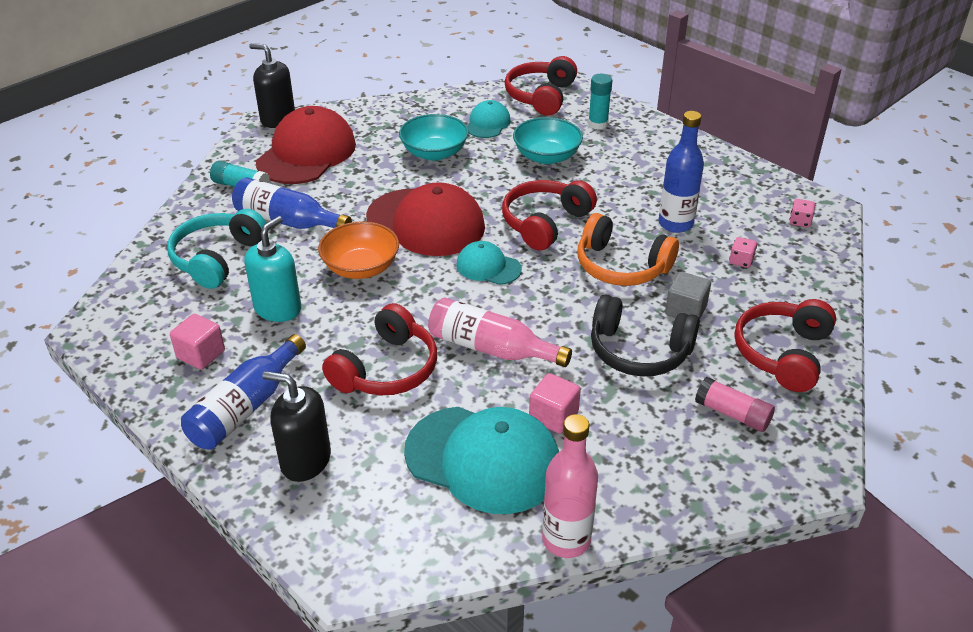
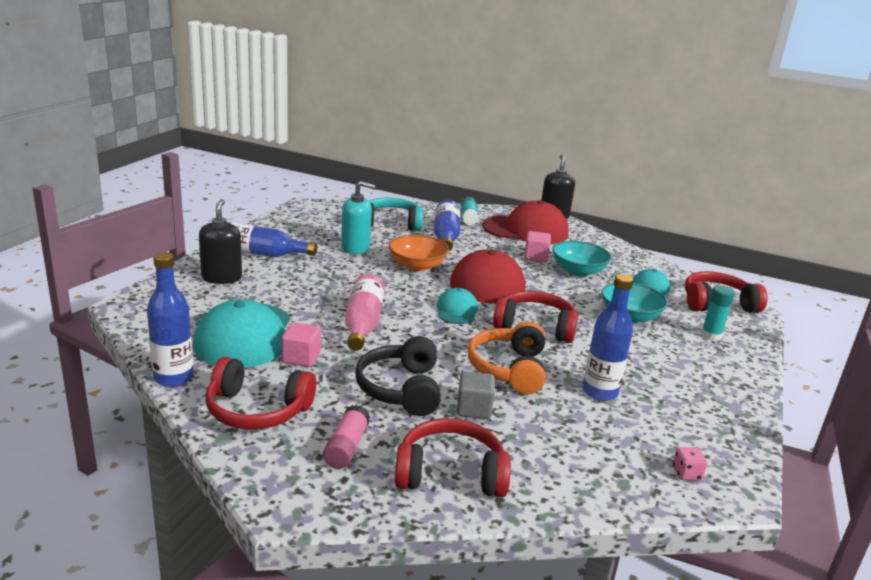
camera: 65 degrees right, 15 degrees down
(201, 354) = (300, 234): pink cube -> pink cube (535, 257)
(386, 369) = (318, 289): red headphones -> red headphones (257, 410)
(566, 540) = (173, 378): pink bottle -> blue bottle
(741, 261) = (577, 436): pink dice -> none

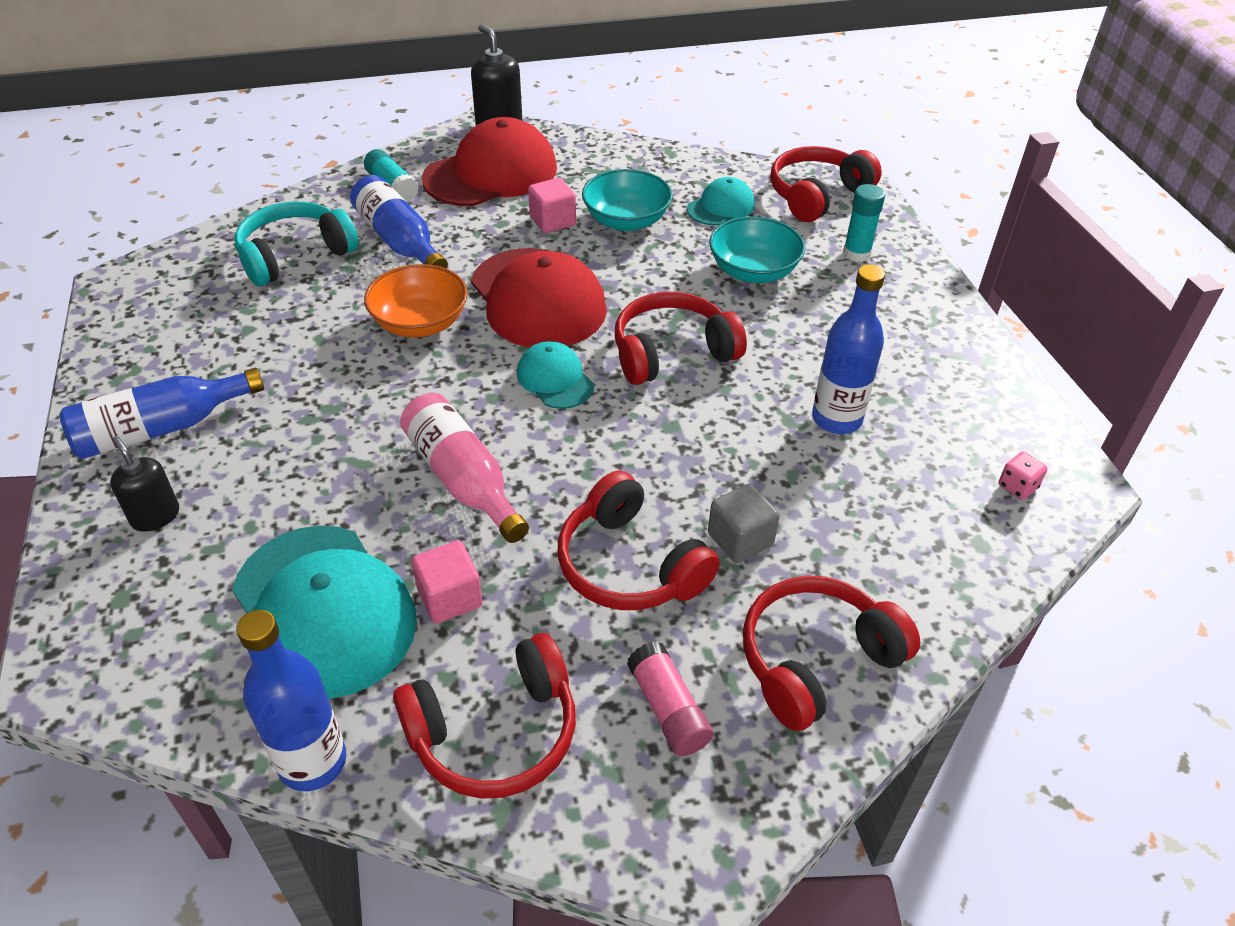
camera: 35 degrees left, 20 degrees up
(221, 278) = (155, 516): black soap dispenser -> black soap dispenser, size x0.66
(355, 248) = (296, 334): turquoise soap dispenser -> none
(401, 389) = (630, 565): black headphones -> red headphones
(509, 369) = (713, 445): orange headphones -> none

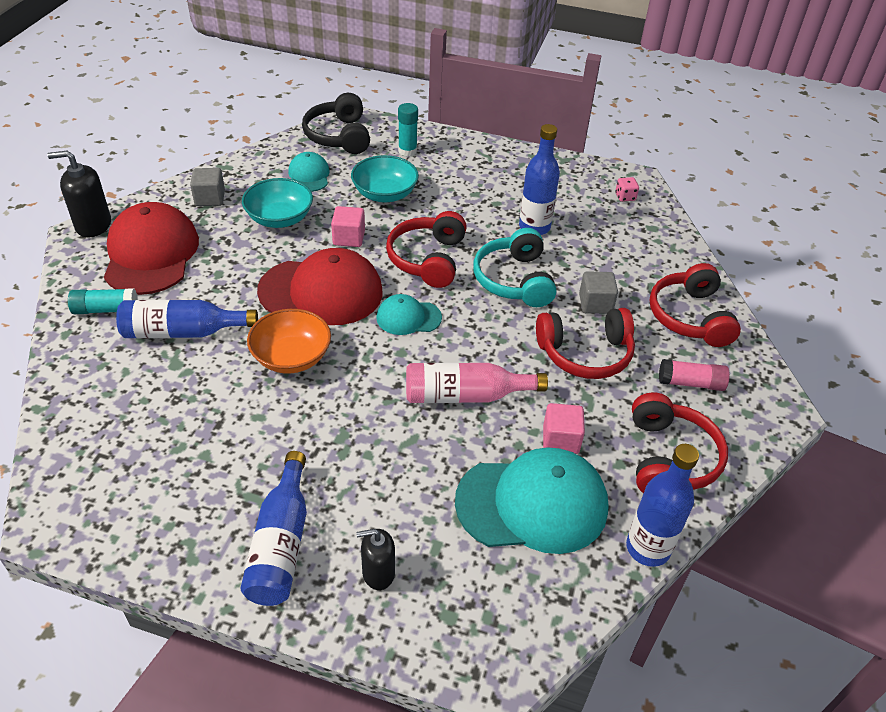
camera: 60 degrees left, 0 degrees up
(295, 255) = (136, 396): turquoise headphones -> turquoise headphones (514, 280)
(552, 221) = (243, 249): pink cube -> pink cube (349, 238)
(609, 166) = (210, 198): none -> grey cube
(817, 195) = (339, 136): red headphones -> black headphones

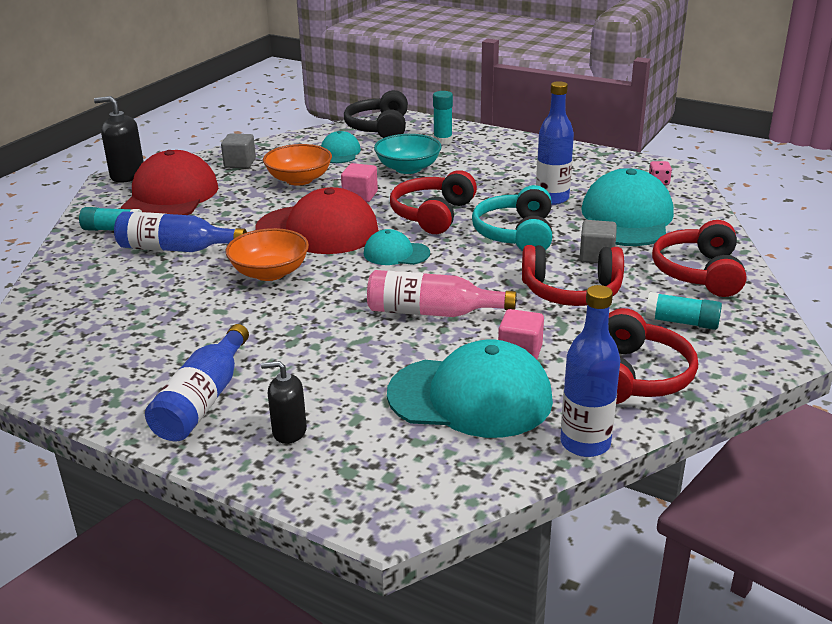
camera: 15 degrees right, 15 degrees down
(279, 218) = (299, 179): turquoise bowl -> orange bowl
(608, 249) = (626, 218): none -> turquoise cap
(691, 383) = (681, 322): pink glue stick -> turquoise glue stick

